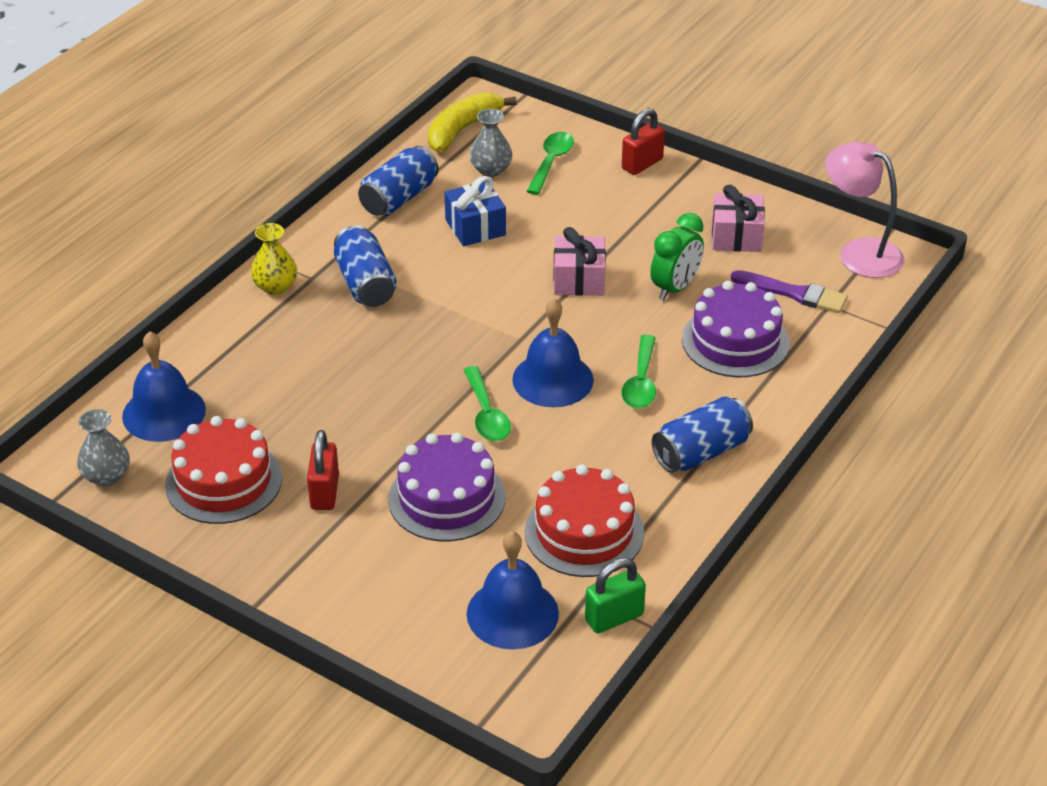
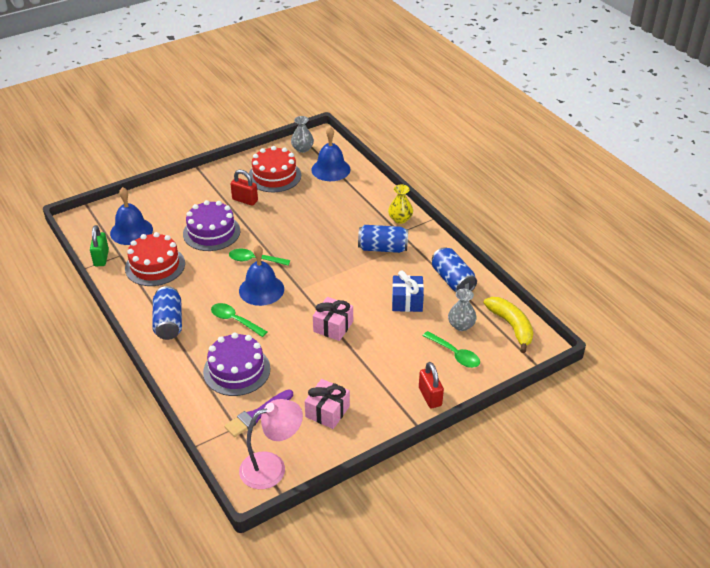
camera: 115 degrees right, 0 degrees up
(675, 288) = (299, 363): green clock -> none

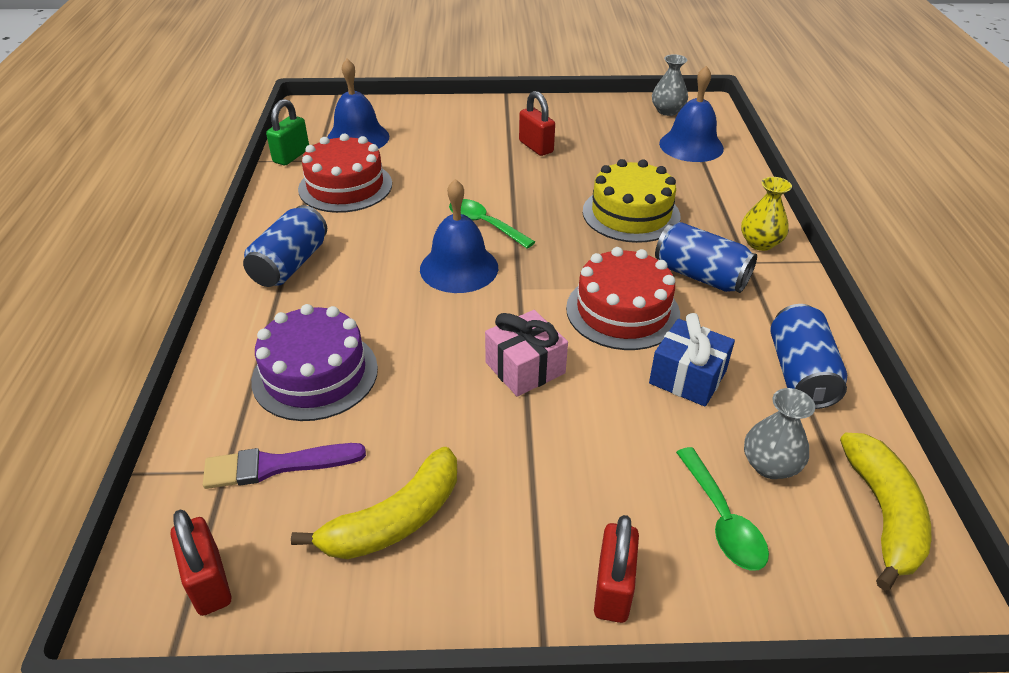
camera: 30 degrees right, 0 degrees up
(211, 232) = (456, 170): purple cake -> none
(234, 320) = (381, 297): green spoon -> none
(272, 467) = (209, 582): pink lamp -> red padlock
(274, 176) = (601, 131): red cake -> red cake (622, 311)
(327, 225) = (631, 214): none -> yellow cake
(327, 411) = (394, 520): pink gift -> yellow banana

